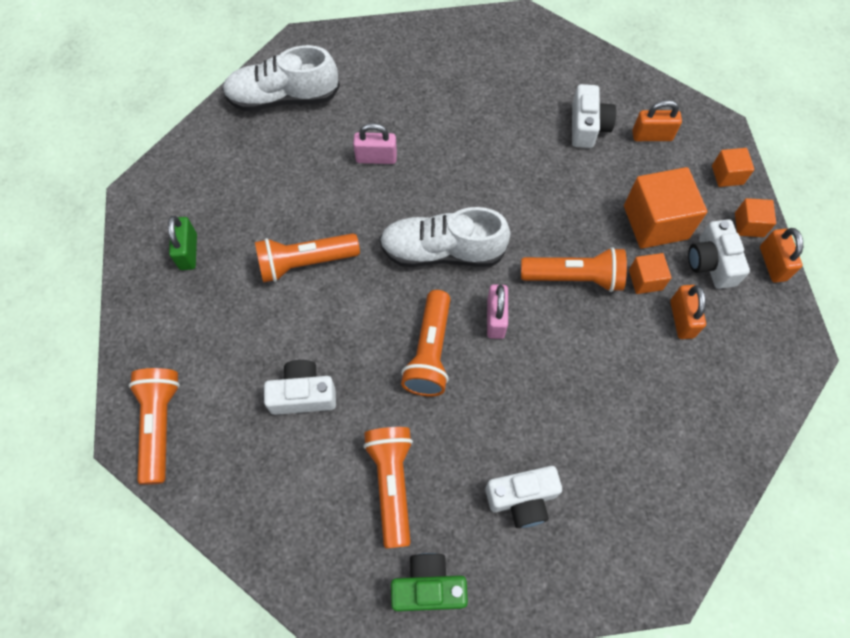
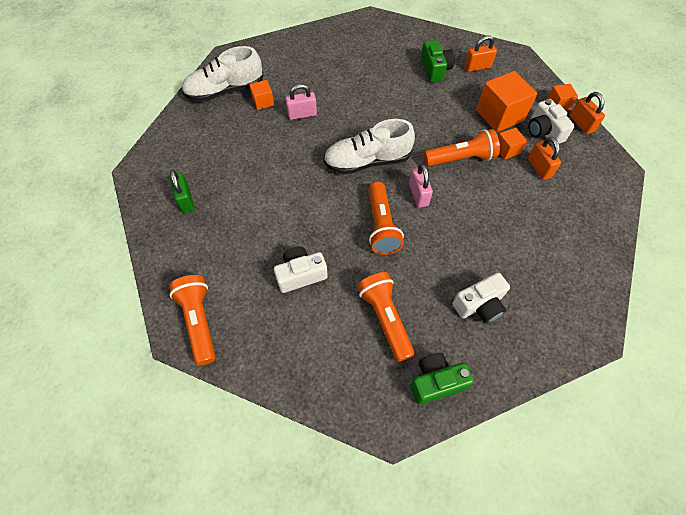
camera: 15 degrees left, 5 degrees down
(305, 263) = (274, 189): orange flashlight -> none
(587, 126) = (435, 69): white camera -> green camera
(727, 175) = (532, 80): orange cube -> orange cube (263, 102)

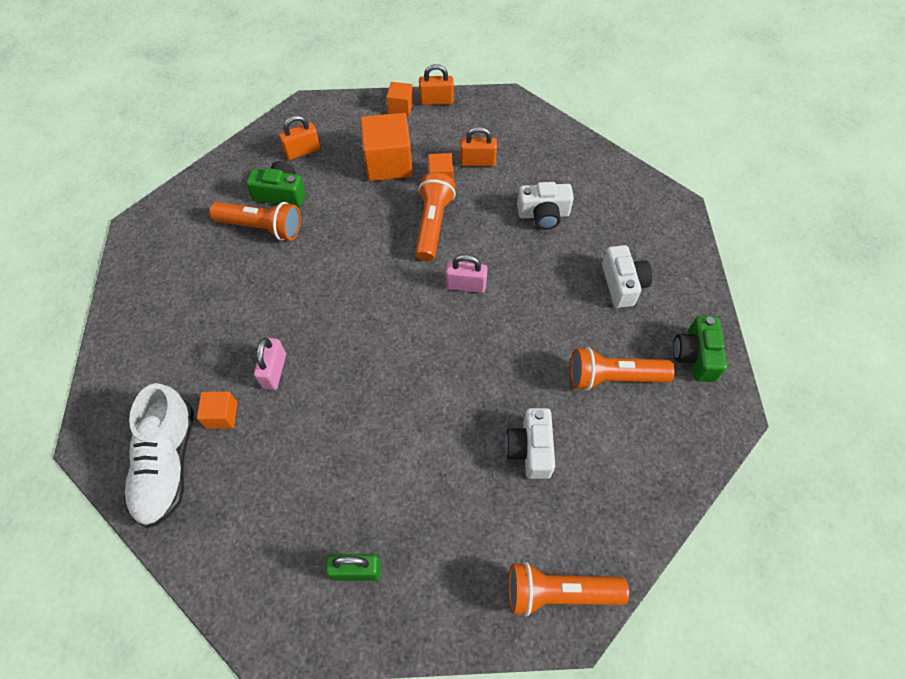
camera: 70 degrees left, 0 degrees up
(367, 161) = (393, 320): white shoe -> none
(381, 226) = (494, 339): orange flashlight -> orange flashlight (262, 227)
(477, 67) = (302, 151): orange padlock -> orange padlock turned 60 degrees clockwise
(544, 131) = (431, 135): white camera -> white camera (543, 214)

